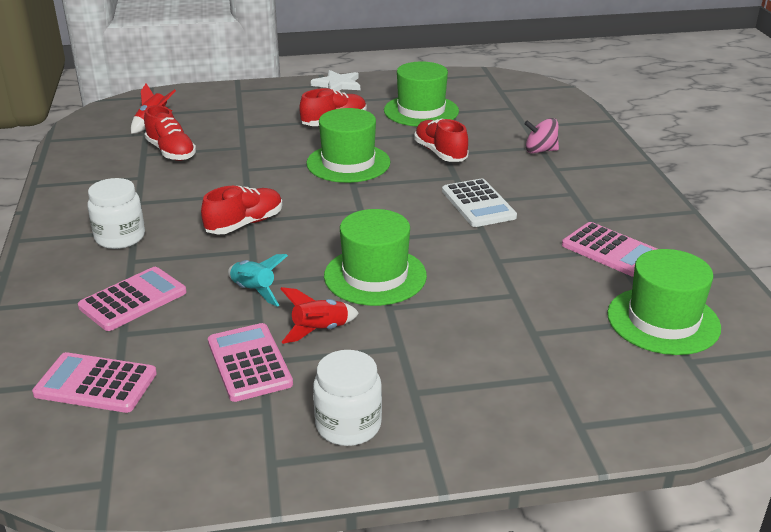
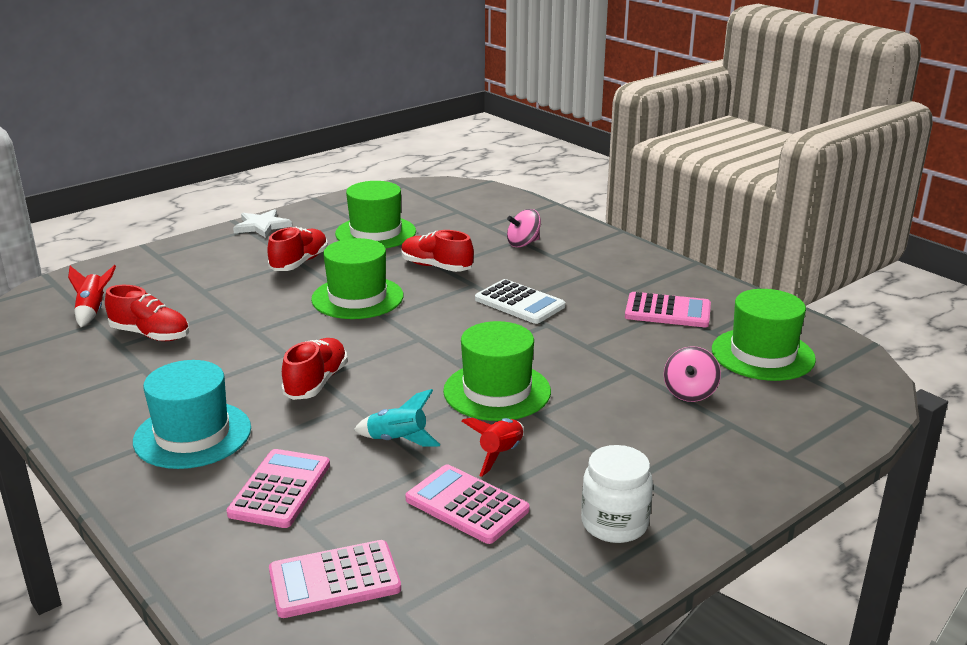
camera: 30 degrees left, 5 degrees down
(120, 237) = (192, 435): white jar -> turquoise hat
(547, 333) = (689, 392): none -> pink spinning top

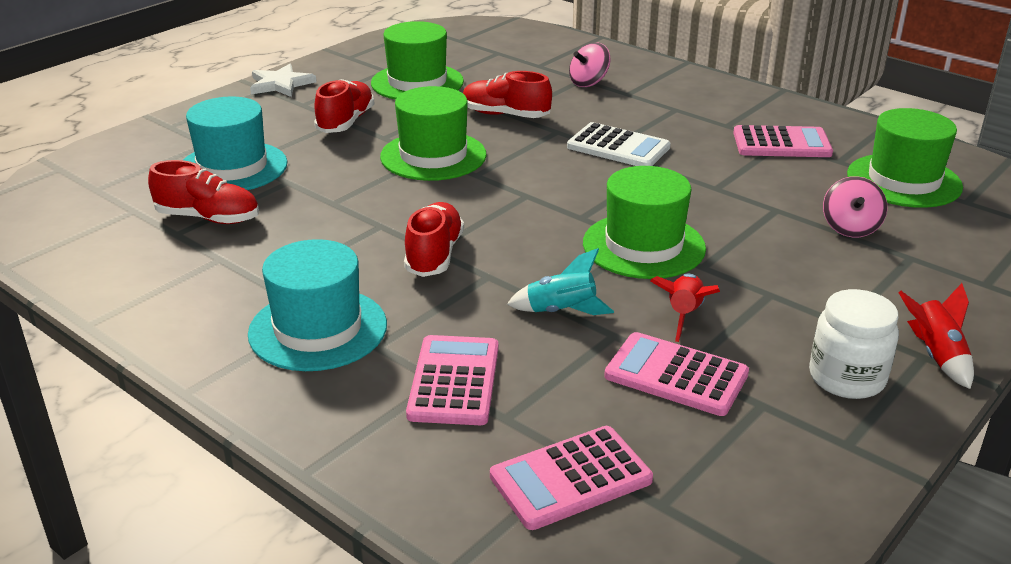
camera: 10 degrees left, 5 degrees up
(93, 311) = (123, 196): red rocket -> red rocket (936, 356)
(189, 294) = (232, 167): none -> turquoise hat

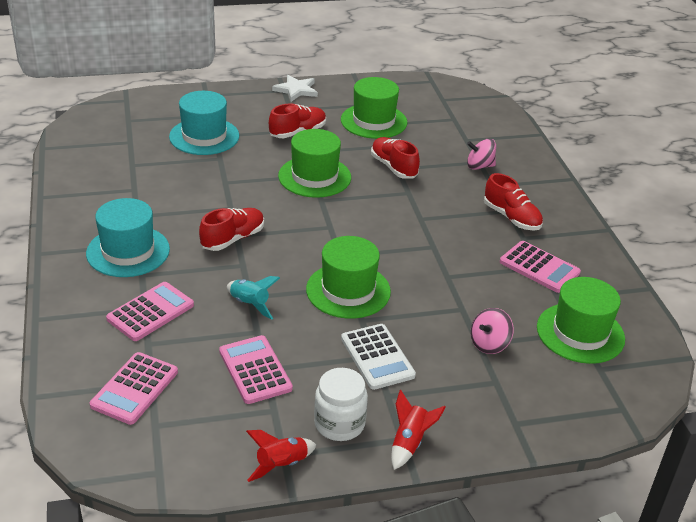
camera: 35 degrees right, 5 degrees up
(208, 218) = (156, 162): red shoe -> red shoe (511, 218)
(571, 478) = (135, 389): pink calculator -> pink calculator turned 75 degrees counterclockwise
(618, 147) = (429, 220): white calculator -> white calculator (377, 357)
(684, 315) = (308, 341): red rocket -> red rocket (281, 465)

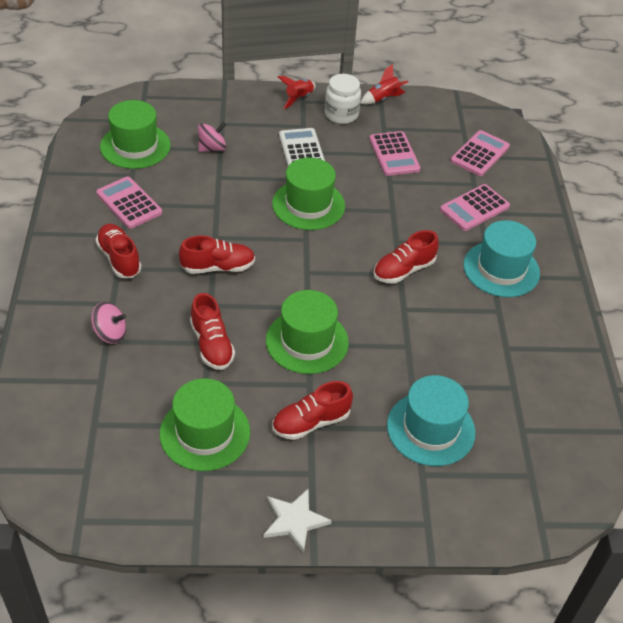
camera: 170 degrees left, 10 degrees up
(250, 304) = (393, 204): turquoise rocket -> none
(417, 221) = (218, 267): none -> red shoe

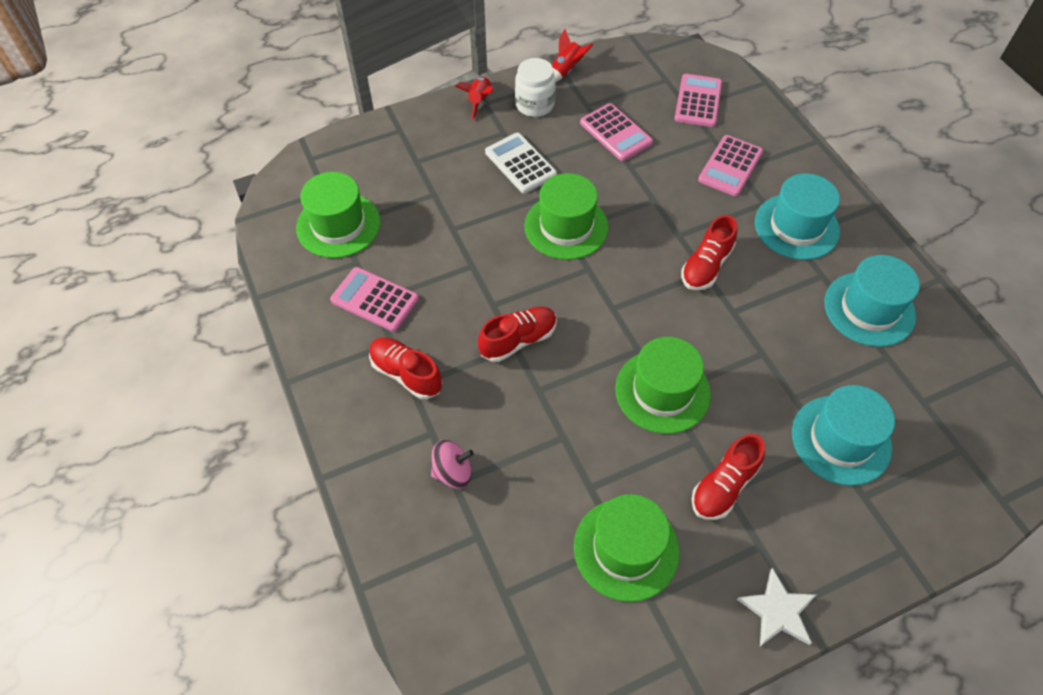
camera: 20 degrees left, 10 degrees up
(212, 148) = (424, 196): pink spinning top -> none
(212, 345) = (568, 438): red shoe -> none
(522, 348) = (869, 309): none -> turquoise hat

